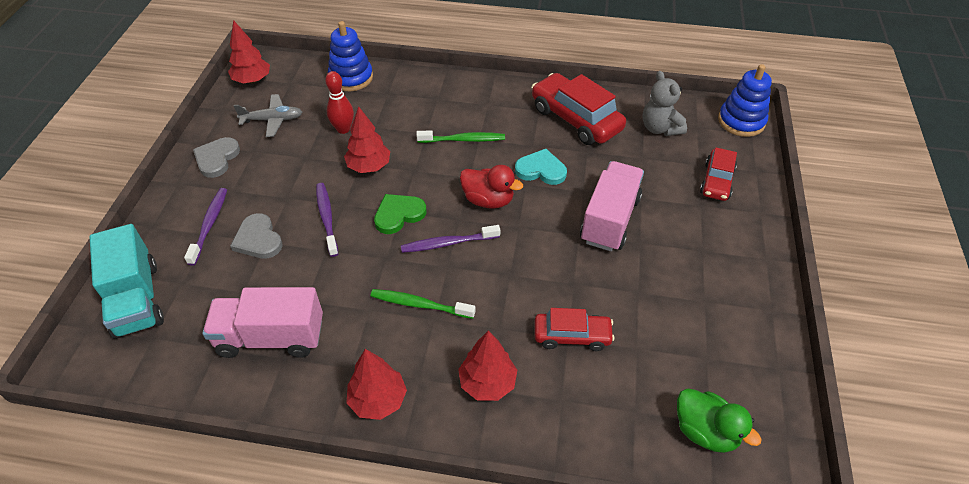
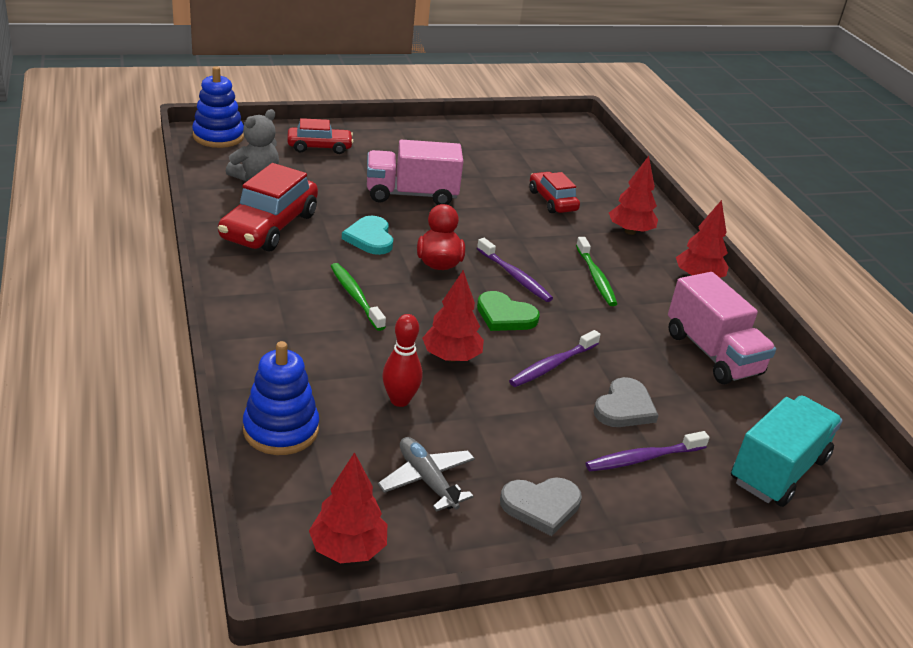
camera: 120 degrees left, 15 degrees down
(705, 431) = (575, 148): green duck -> none

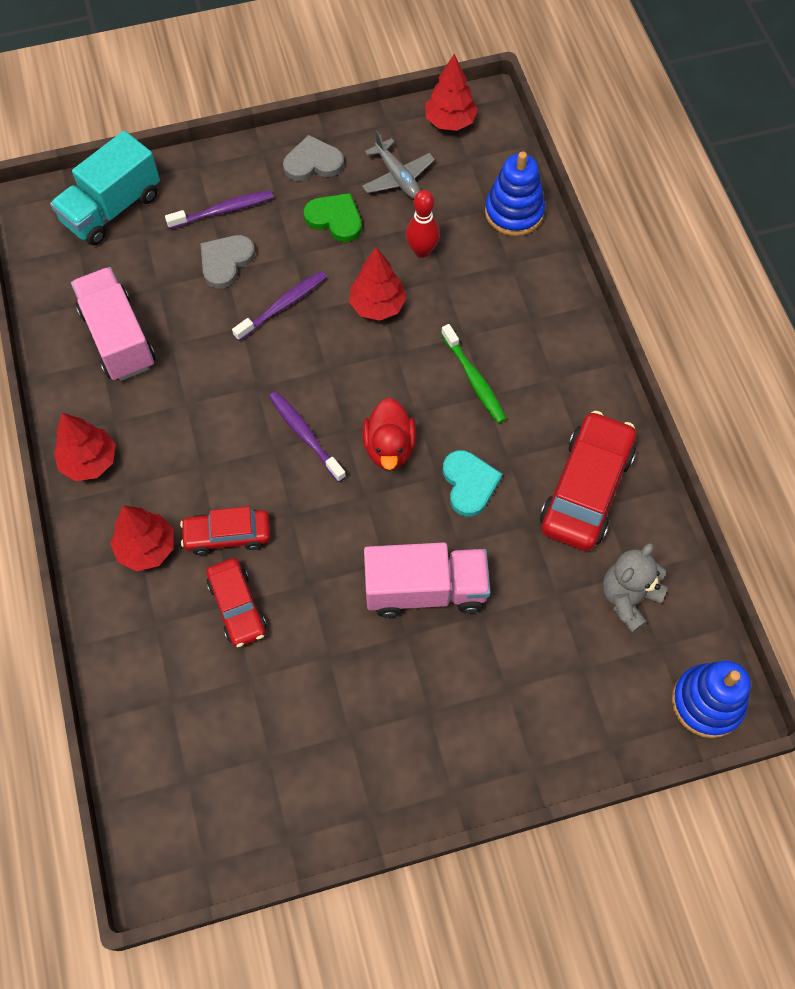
camera: 175 degrees left, 30 degrees up
(319, 147) = (562, 698): red car -> red car (227, 535)
(505, 316) = (322, 369): green heart -> green heart (335, 219)
(596, 277) = (212, 446): green toothbrush -> none

